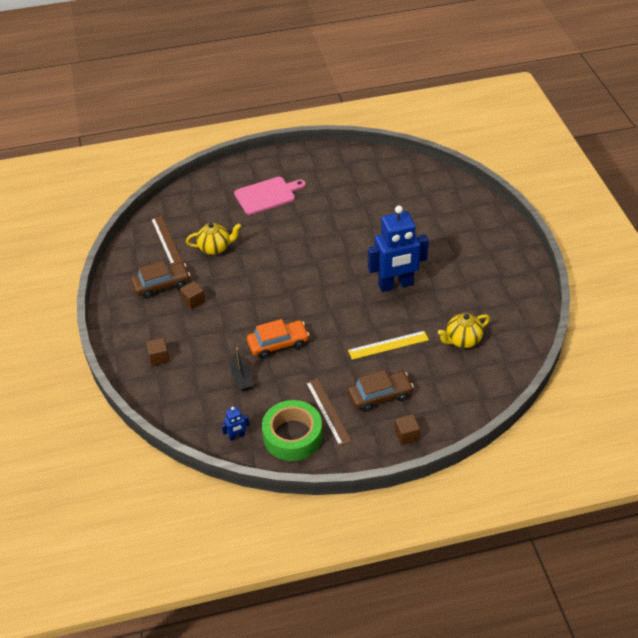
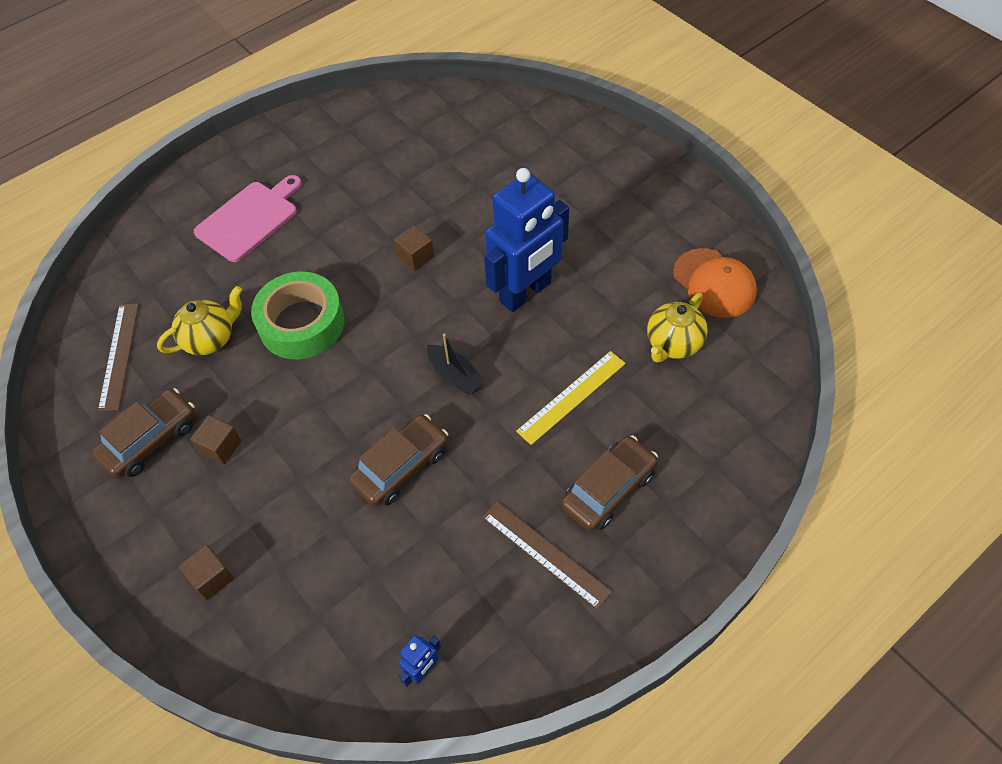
camera: 25 degrees left, 10 degrees up
(166, 240) = (119, 355): brown ruler -> brown ruler turned 45 degrees clockwise
(242, 377) = (373, 554): black boat -> black boat (455, 375)
(278, 344) = (401, 466): orange car -> brown car
(292, 436) = (514, 625): green tape -> green tape (301, 323)
(406, 435) = (687, 540): brown cube -> brown cube (416, 257)
(508, 318) = (714, 283): none -> orange cap

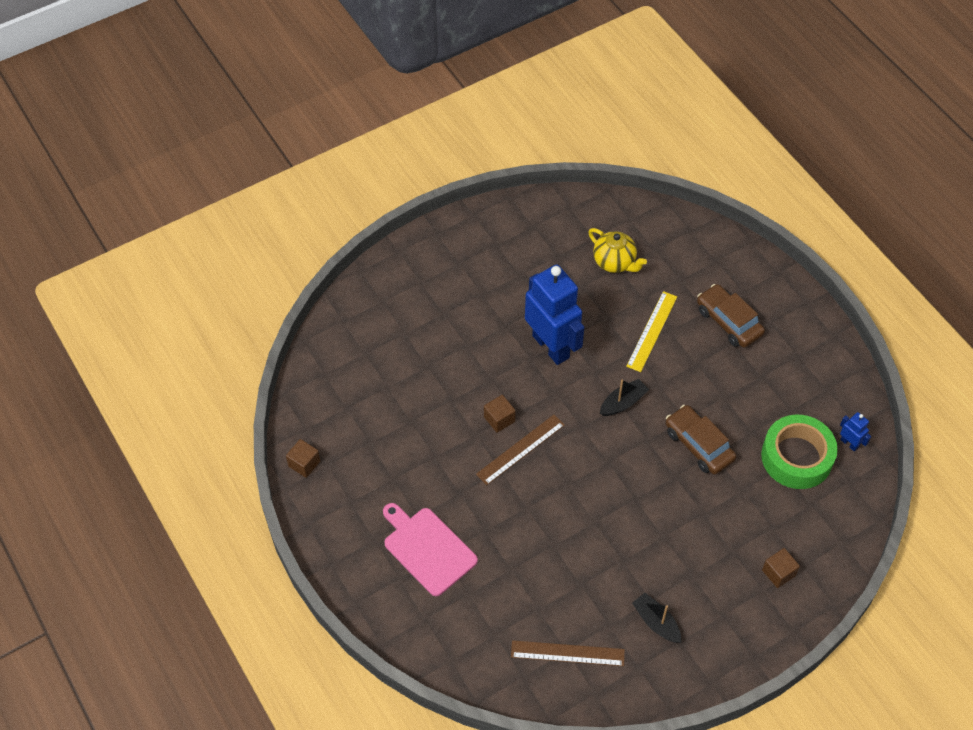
camera: 85 degrees left, 0 degrees up
(150, 440) = (656, 622): brown car -> black boat
(210, 339) = (561, 579): yellow teapot -> none
(221, 447) = (668, 569): brown cube -> brown cube (304, 464)
(301, 323) = (555, 508): green tape -> green tape (796, 457)
(545, 553) = (773, 365): brown ruler -> brown ruler (520, 449)
(572, 397) = (652, 331): yellow ruler -> yellow ruler turned 60 degrees clockwise
(714, 283) = (563, 226): orange cap -> none

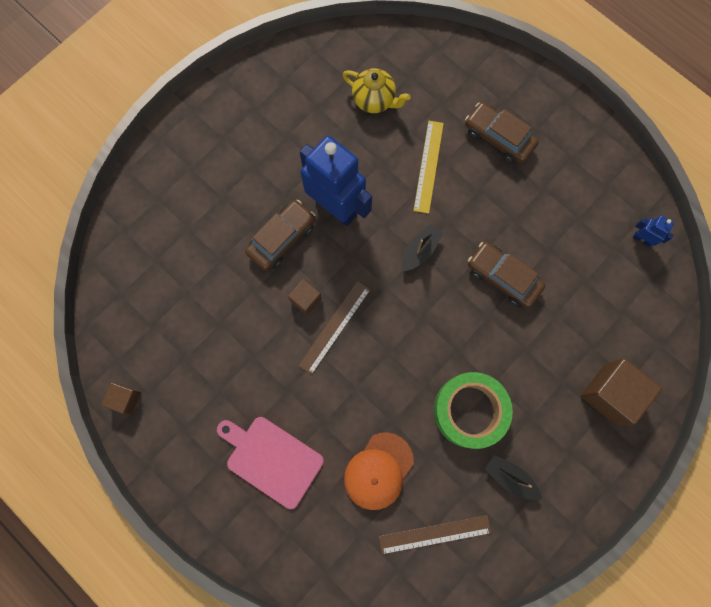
camera: 15 degrees left, 20 degrees up
(491, 361) = (282, 238): none -> brown car
(528, 584) = (378, 471): none -> orange cap
(778, 573) = (610, 393): brown cube -> brown cube, size x1.87
(796, 457) = (597, 266): green tape -> green tape (469, 410)

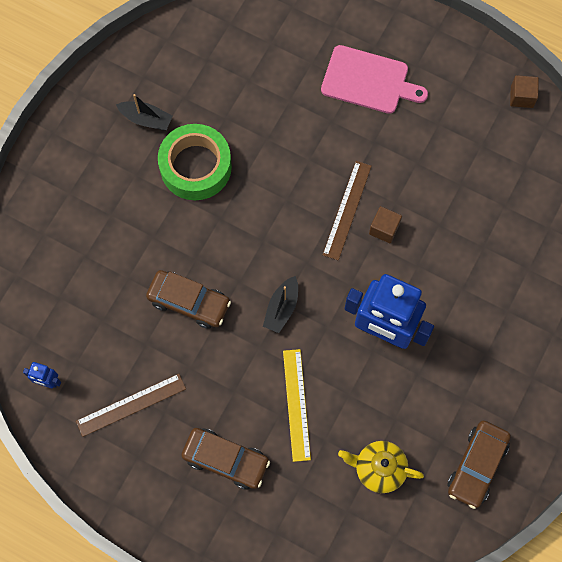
camera: 165 degrees right, 5 degrees down
(282, 238) = (429, 283): brown car -> brown car (477, 466)
(378, 471) = (268, 95): orange cap -> none
(434, 534) = (204, 58): brown ruler -> brown ruler (131, 405)
(610, 393) = (62, 216): brown cube -> none

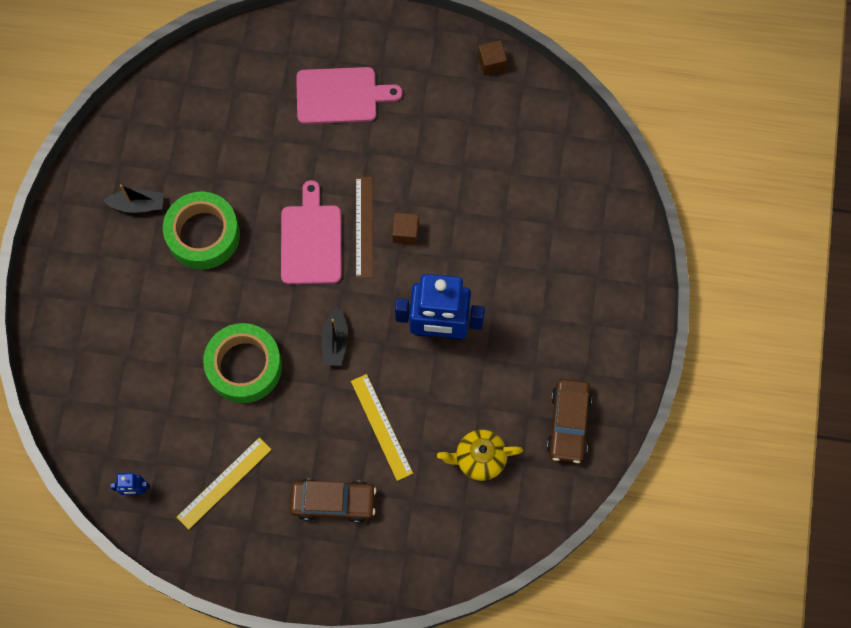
camera: 20 degrees left, 0 degrees up
(131, 405) = (224, 483): brown ruler -> yellow ruler
(189, 302) = (244, 366): brown car -> green tape
(293, 206) = (311, 240): none -> pink cutting board

